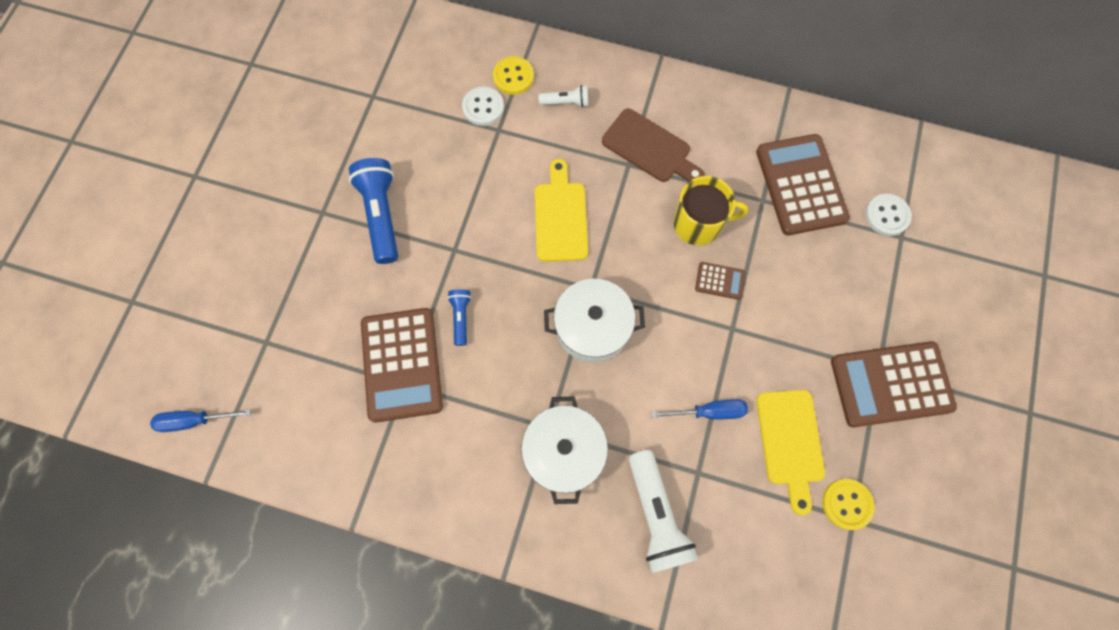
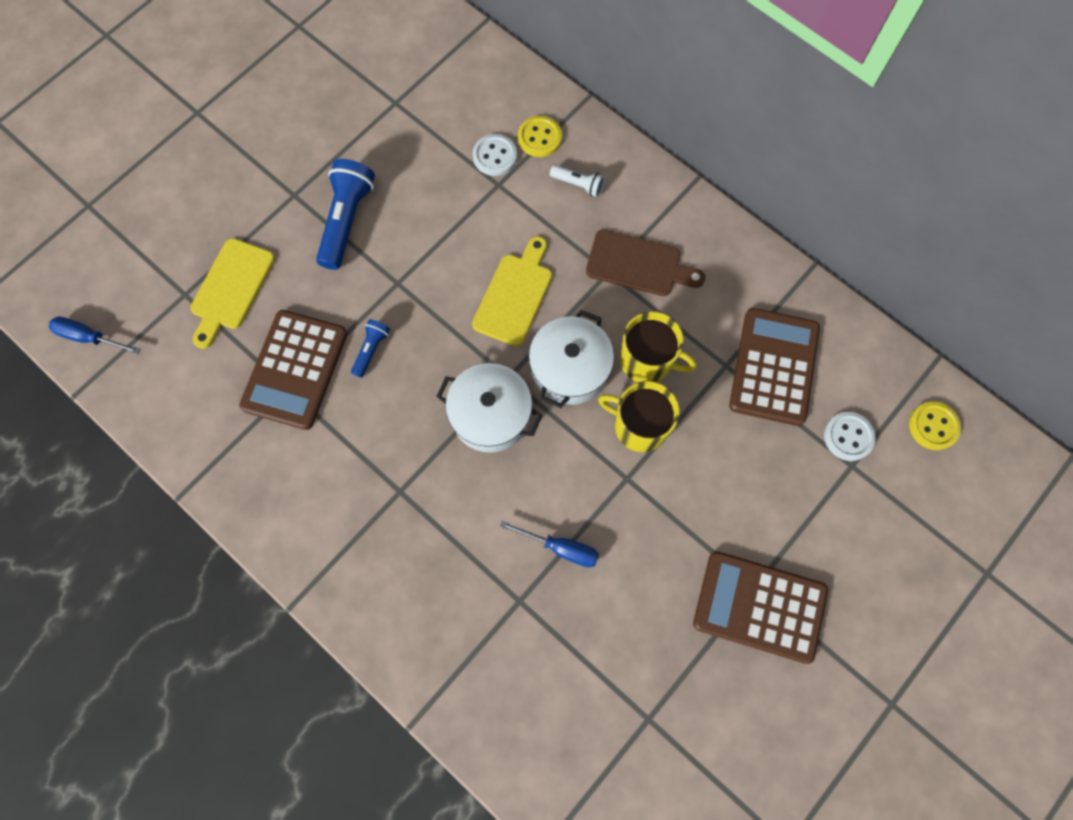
camera: 25 degrees right, 0 degrees up
(564, 452) = (402, 521): white pot -> white pot (569, 369)
(650, 148) = (638, 264): brown cutting board -> brown cutting board turned 45 degrees counterclockwise
(656, 515) = (458, 621): white flashlight -> none
(720, 281) = (639, 426): brown calculator -> yellow mug
(790, 442) = (626, 615): yellow cutting board -> yellow cutting board (231, 288)
(847, 504) = (650, 701): yellow button -> yellow button (933, 426)

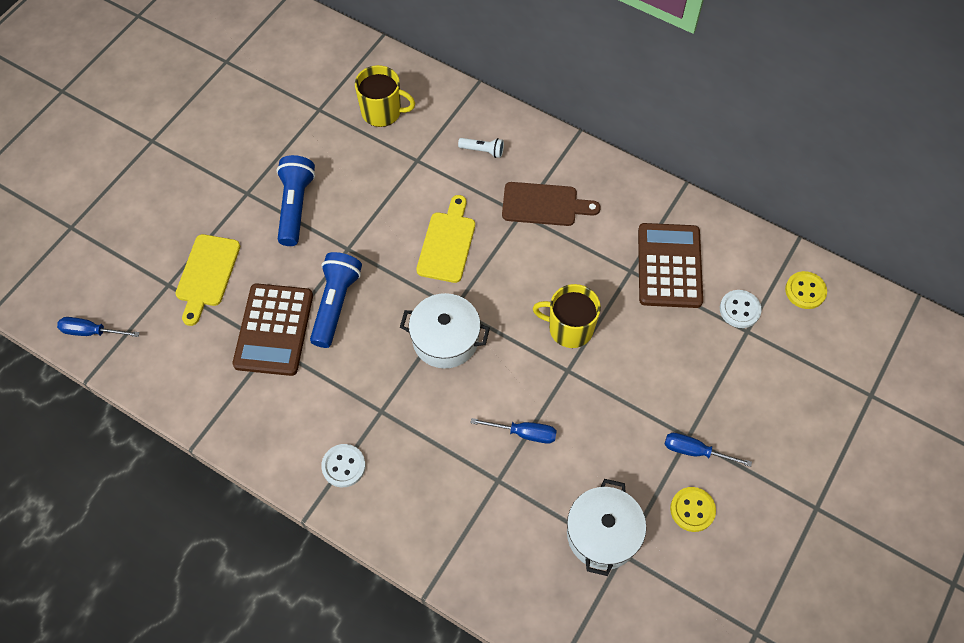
camera: 10 degrees left, 10 degrees down
(371, 350) = (335, 304): blue flashlight -> blue flashlight, size x1.92
(495, 156) = (410, 139): white button -> white button (343, 466)
(539, 138) = (444, 119): yellow button -> yellow button (692, 510)
(569, 369) = (504, 293): white pot -> white pot (602, 534)
(647, 361) = (566, 277): yellow mug -> yellow mug (382, 112)
(759, 606) = (695, 451): brown calculator -> blue screwdriver

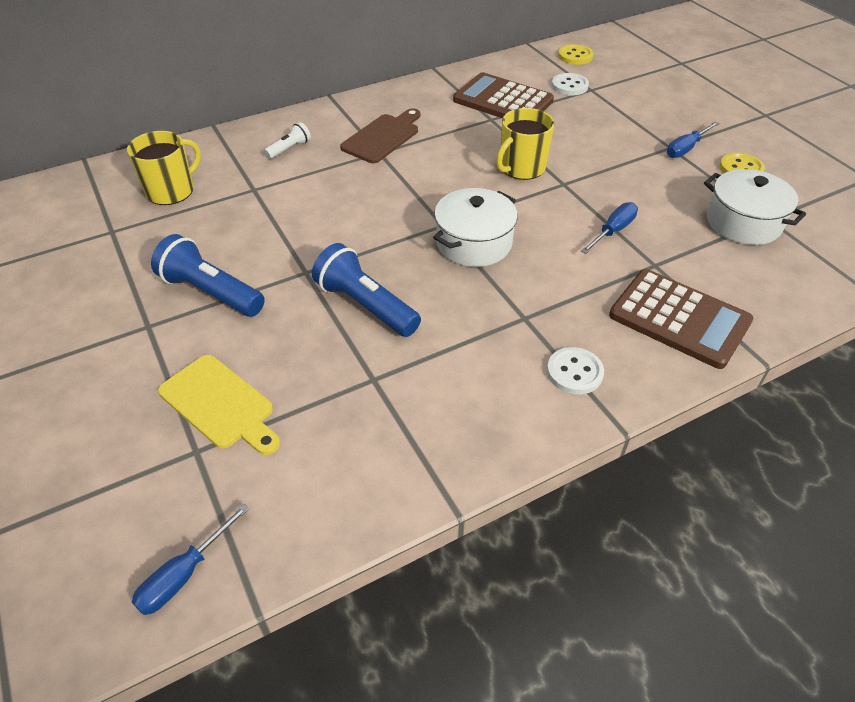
camera: 60 degrees left, 15 degrees down
(274, 330) = (353, 369): brown calculator -> brown calculator (679, 319)
(447, 243) = (367, 204): yellow cutting board -> none

